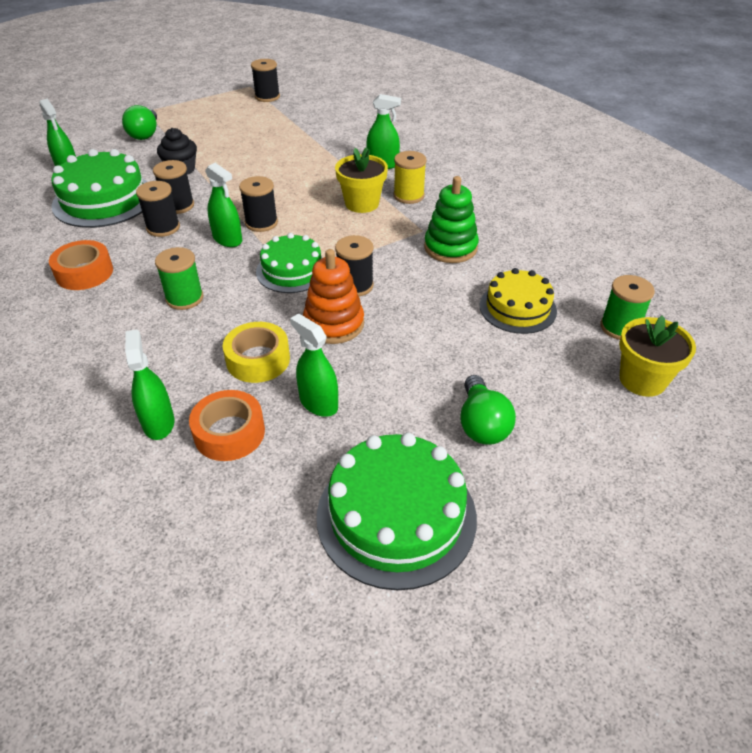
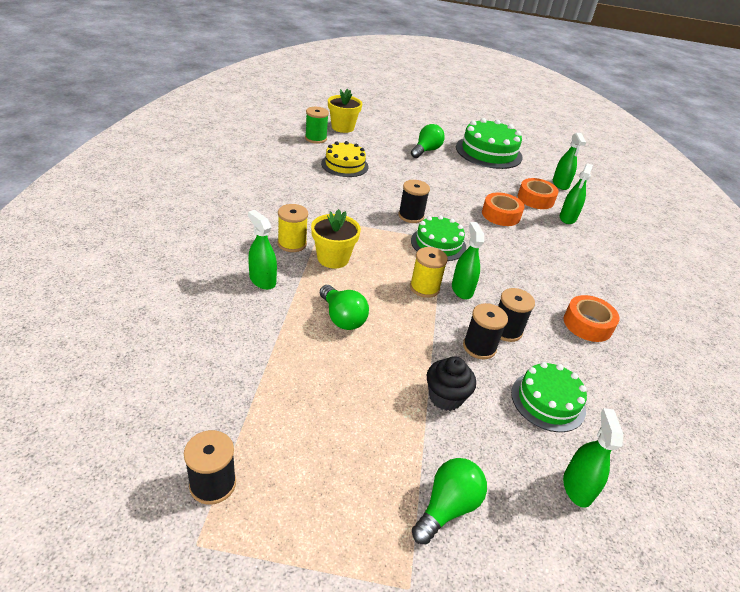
camera: 145 degrees left, 5 degrees down
(104, 200) = (548, 401): green cake -> green cake, size x0.64
(184, 298) = (521, 265): green spool -> none
(258, 360) = (501, 215): yellow tape -> orange tape
(261, 223) = (424, 288): black spool -> yellow spool
(297, 173) = (342, 318): none -> green light bulb
(318, 403) = (486, 187): green spray bottle -> green spray bottle (560, 184)
(334, 324) = (445, 207): orange stacking toy -> none
(450, 248) = (326, 202): green stacking toy -> none

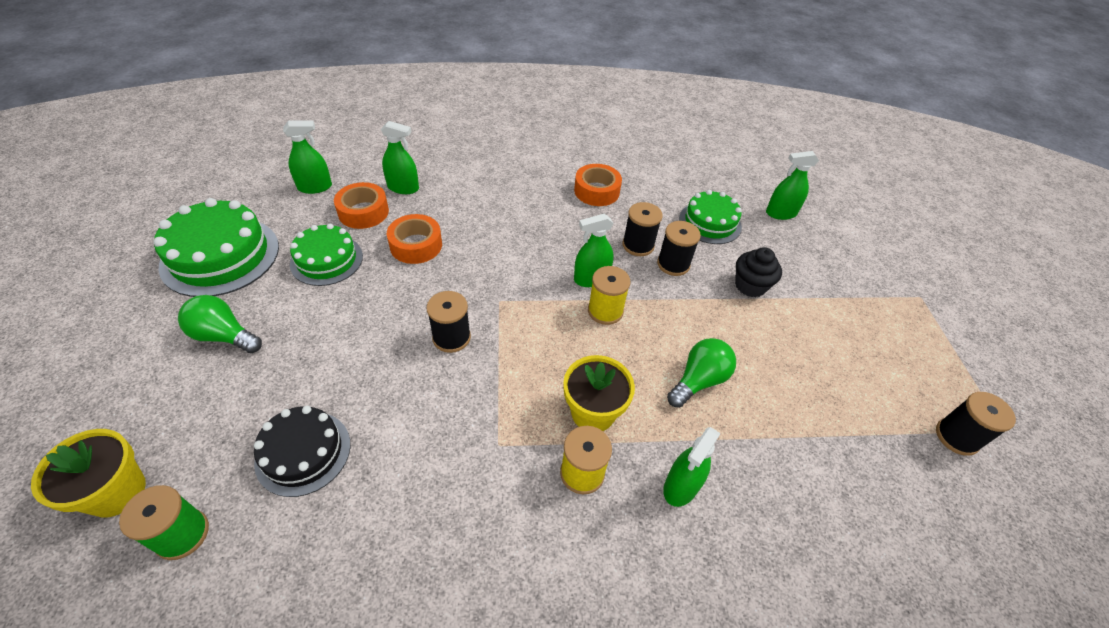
camera: 100 degrees left, 10 degrees up
(344, 165) = (303, 452): yellow cake -> black cake
(438, 244) = (509, 304): green cake -> green cake (326, 260)
(447, 507) = (850, 280): green light bulb -> none

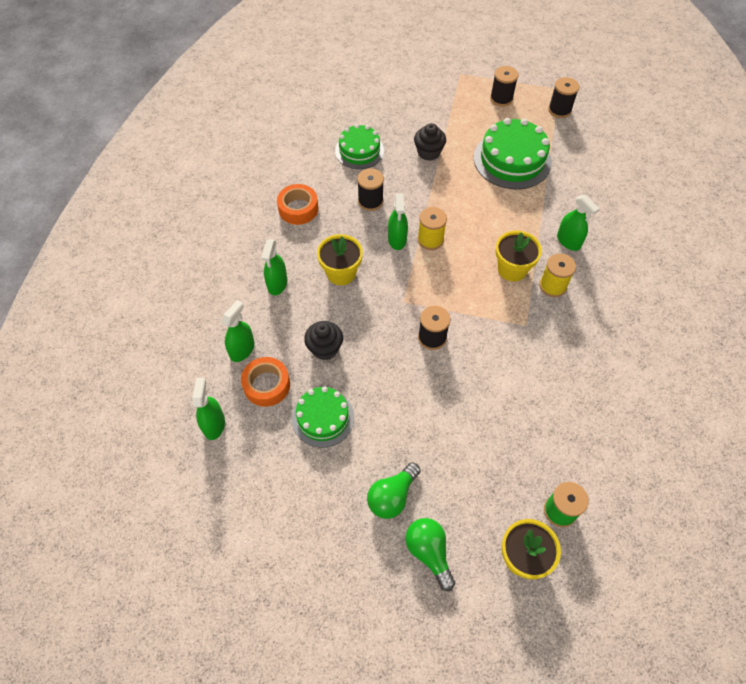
camera: 70 degrees left, 10 degrees up
(220, 256) = (291, 506): green cake -> green cake (512, 160)
(303, 452) = (512, 438): black cake -> none
(416, 245) = (325, 348): orange tape -> black cupcake
(522, 239) = (341, 273): none -> yellow flower pot
(673, 264) = (396, 187): black spool -> black spool (501, 98)
(698, 380) = (499, 208): green light bulb -> green light bulb (429, 552)
(781, 213) = (363, 107): green spray bottle -> green spray bottle (277, 284)

